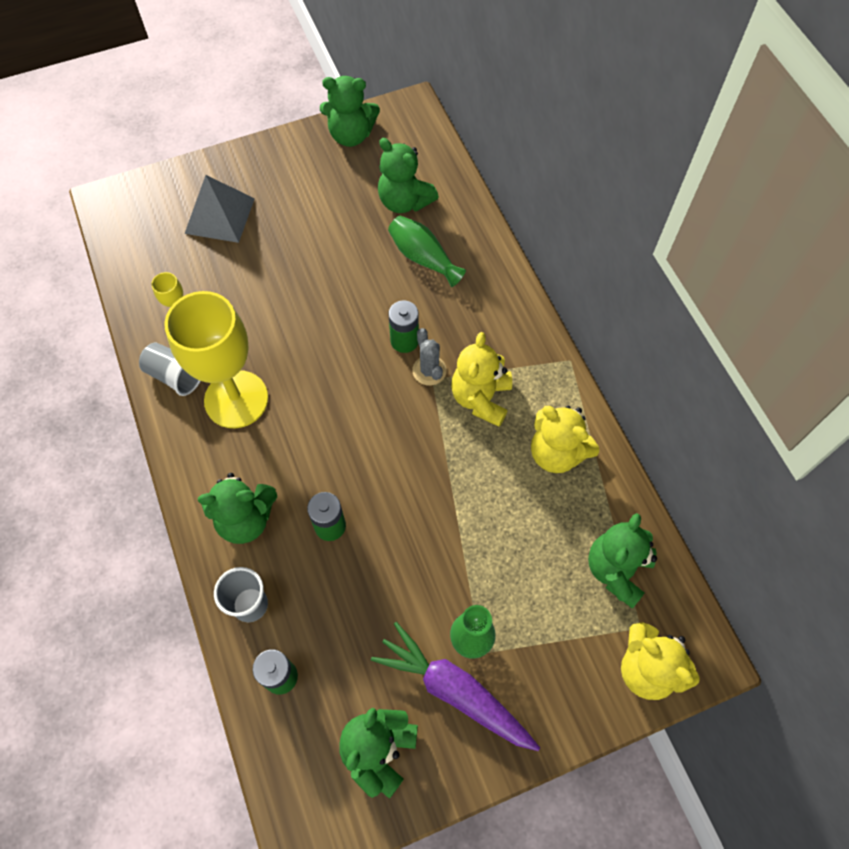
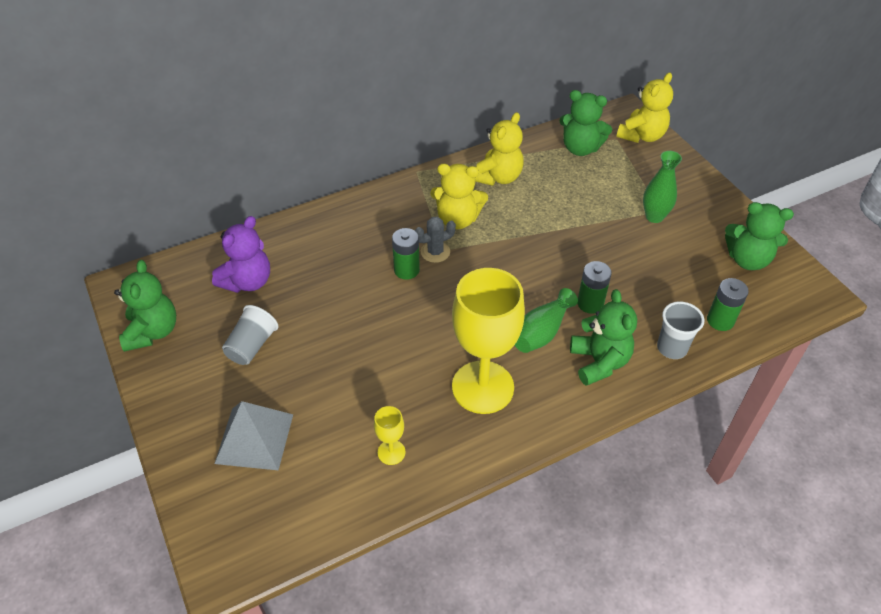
camera: 95 degrees left, 15 degrees down
(175, 375) = (463, 444): grey cup -> grey cup (252, 346)
(404, 201) = (247, 281): green teddy bear -> purple teddy bear
(423, 258) = (316, 263): green vase -> green vase (542, 332)
(454, 691) = (691, 223): purple carrot -> none

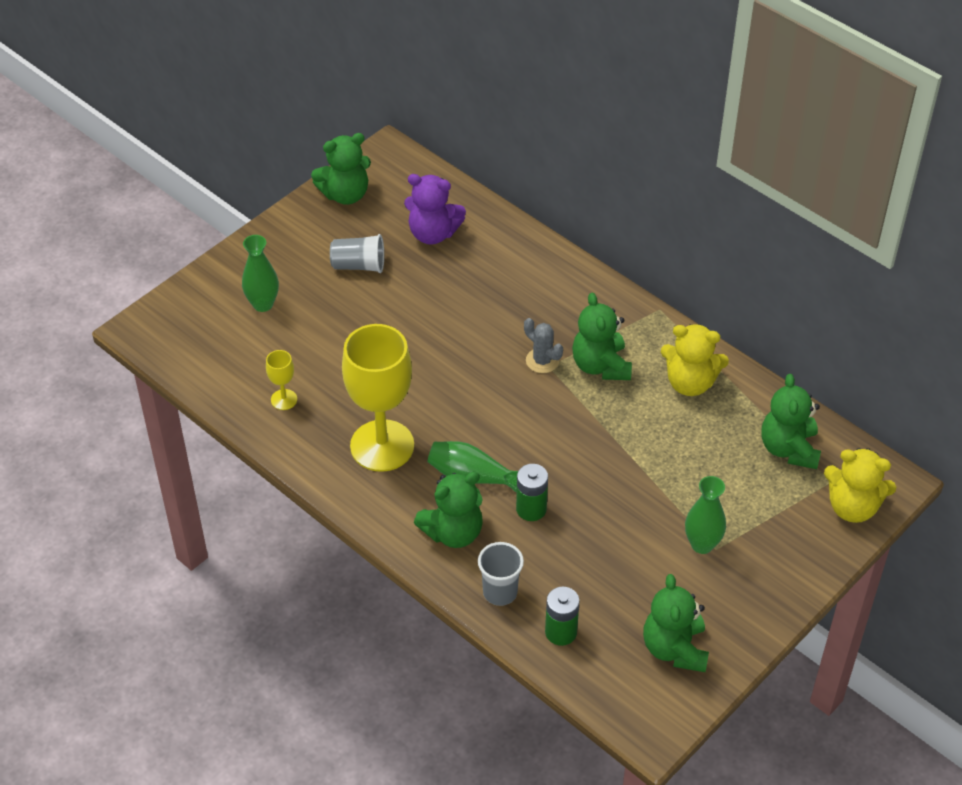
camera: 70 degrees right, 0 degrees up
(254, 438) = (263, 304): grey pyramid -> green vase
(406, 270) = (505, 345): green battery -> none
(457, 219) = (601, 366): yellow teddy bear -> green teddy bear

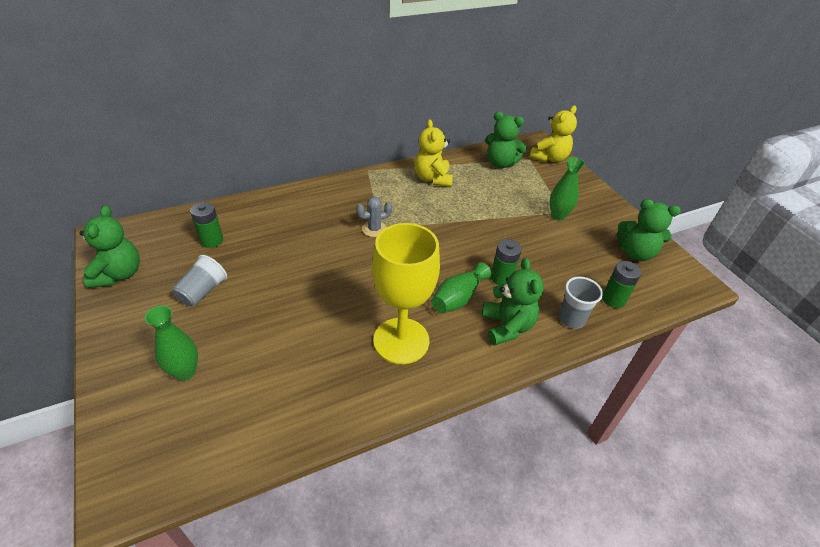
camera: 70 degrees left, 5 degrees down
(284, 399) = (309, 393): yellow goblet -> none
(433, 233) = (212, 240): purple teddy bear -> green battery
(601, 366) = (396, 206): green teddy bear -> none
(690, 383) = (432, 178): yellow teddy bear -> yellow teddy bear turned 135 degrees clockwise

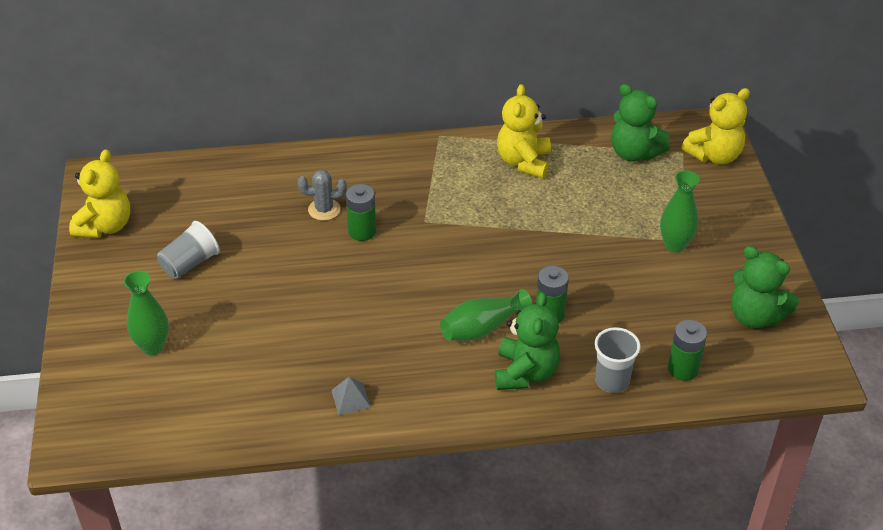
camera: 20 degrees right, 0 degrees up
(119, 274) = (105, 226): green teddy bear -> yellow teddy bear
(212, 240) = (214, 203): green battery -> green battery (362, 231)
(374, 229) = (415, 221): grey cactus -> grey cactus (324, 209)
(379, 380) = (350, 399): none -> grey pyramid
(401, 340) = (392, 363): yellow goblet -> none

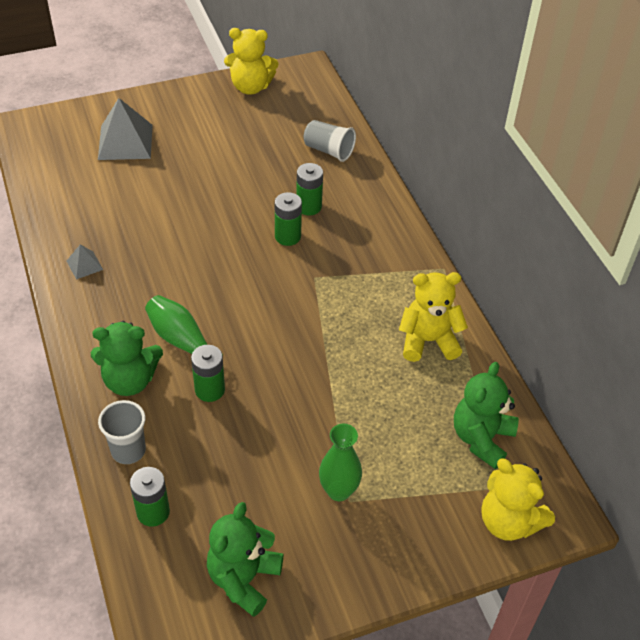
camera: 75 degrees right, 5 degrees up
(153, 346) = (125, 142): green vase -> grey pyramid
(190, 263) = (220, 141): grey cup -> grey cup (328, 150)
(324, 209) = (309, 206): grey cactus -> green battery

